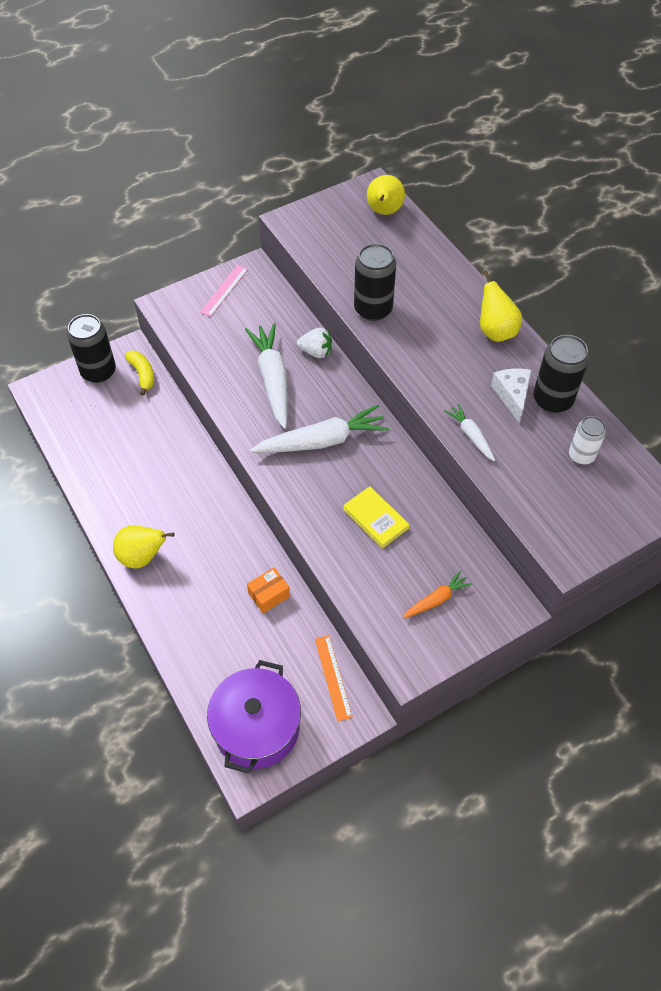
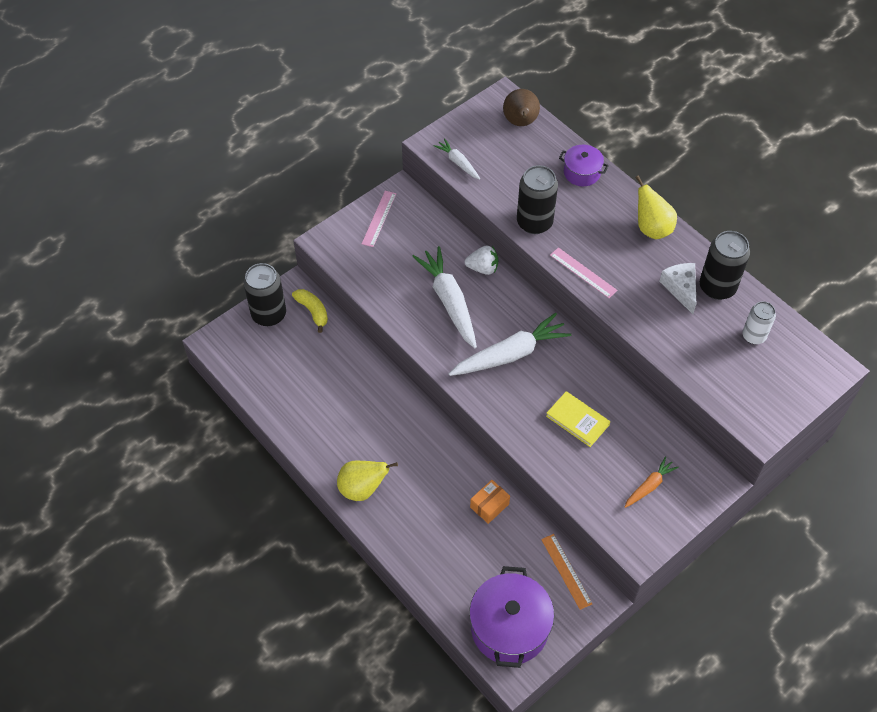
camera: 10 degrees left, 0 degrees up
(384, 212) = (520, 122): yellow pear -> brown pear
(411, 365) = (583, 272): none -> pink ruler
(435, 267) = (582, 173): none -> purple pot
(471, 435) = (652, 332): white carrot -> white carrot (458, 162)

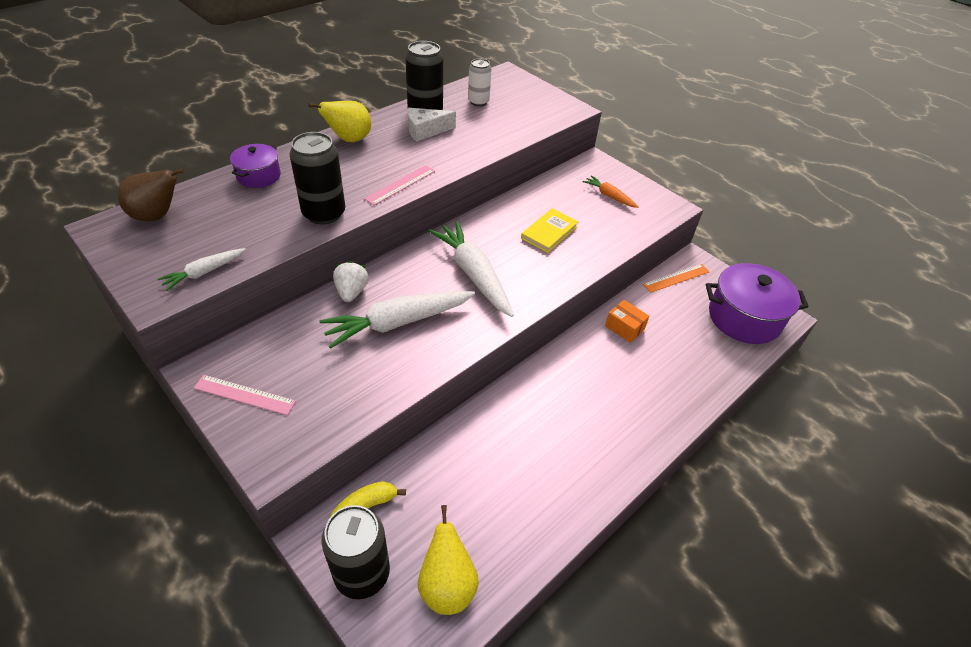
camera: 95 degrees left, 10 degrees down
(362, 489) = (629, 440): yellow pear -> yellow pear (447, 585)

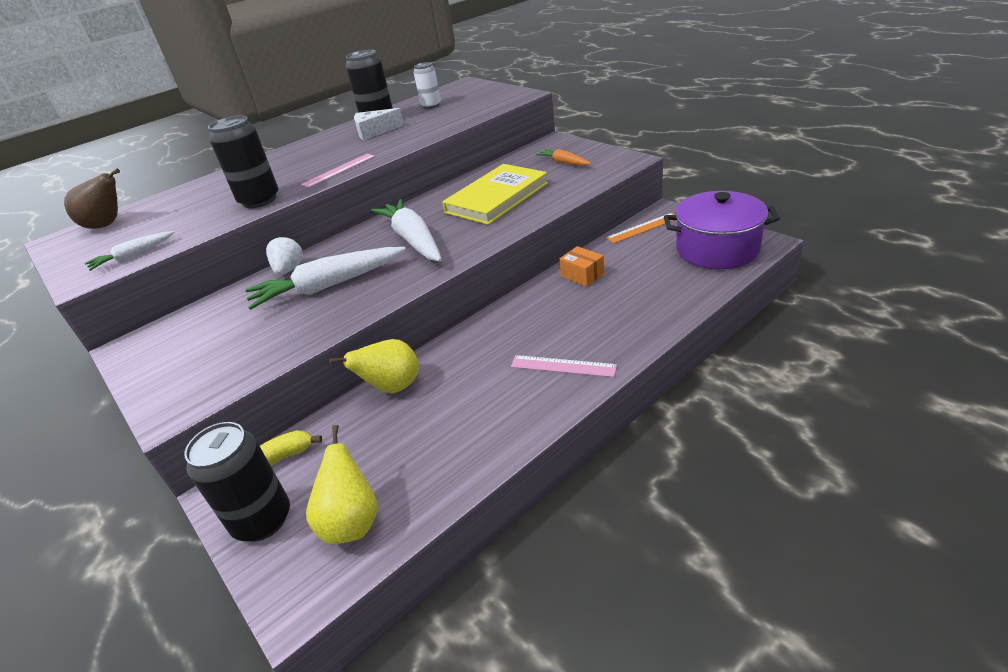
camera: 10 degrees right, 10 degrees down
(244, 395) = (161, 360): pink ruler -> pink ruler (563, 366)
(259, 176) = (209, 185): purple pot -> none
(349, 139) = (301, 149): yellow pear -> yellow pear (392, 387)
(549, 232) = (497, 198): yellow book -> yellow book, size x1.72

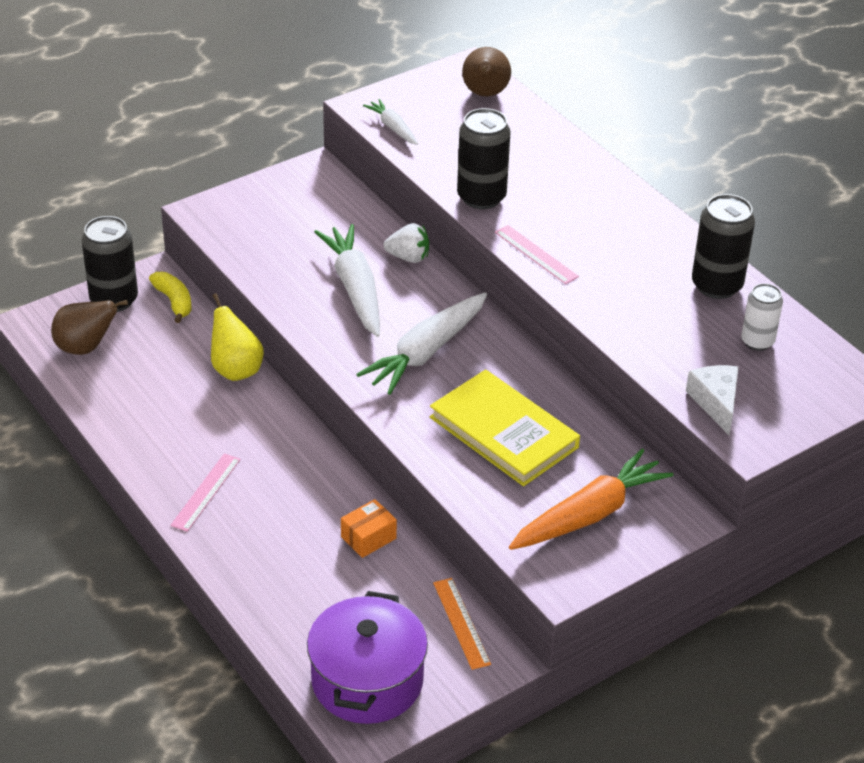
camera: 90 degrees right, 5 degrees up
(352, 523) = (85, 348): yellow pear -> brown pear
(374, 132) = (666, 282): white cheese -> white cheese (715, 402)
(413, 240) = (426, 352): white carrot -> white carrot turned 150 degrees clockwise
(564, 162) = (589, 514): orange carrot -> orange carrot, size x1.93

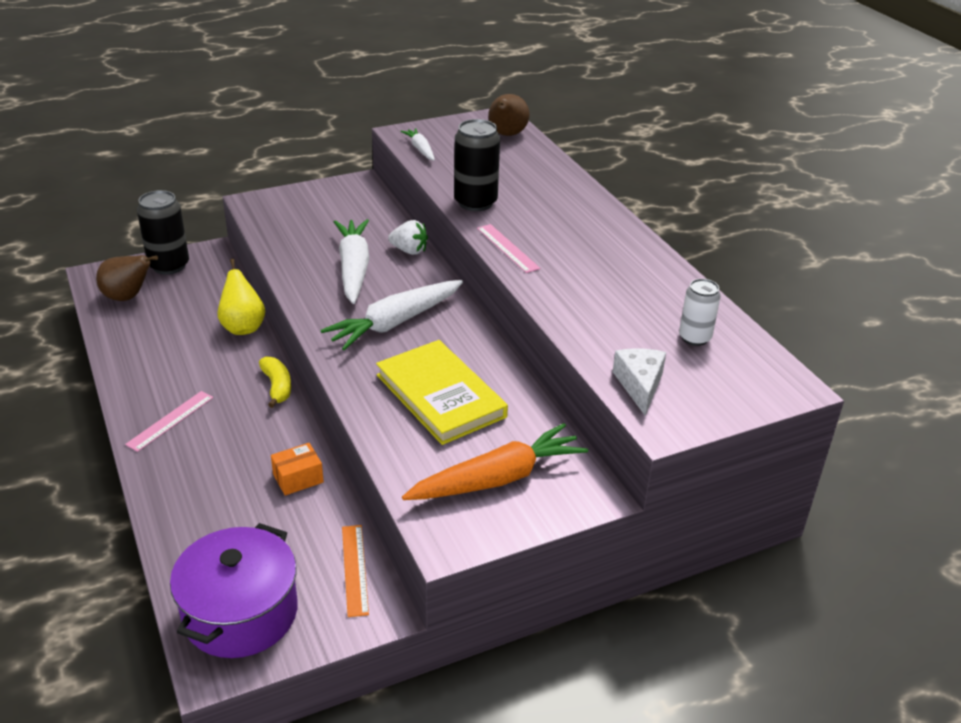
camera: 10 degrees right, 5 degrees down
(174, 301) = (216, 272): yellow banana -> yellow banana (277, 387)
(717, 285) = (667, 288): black can -> none

